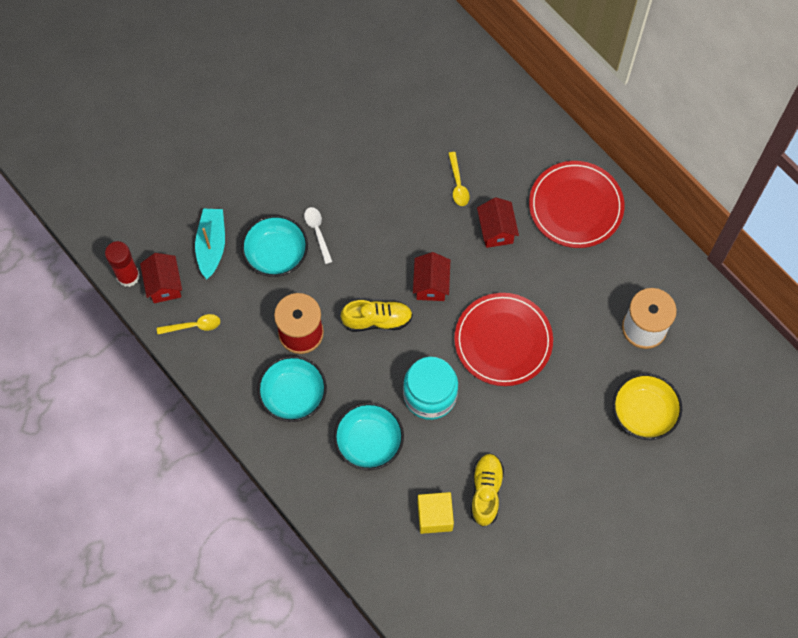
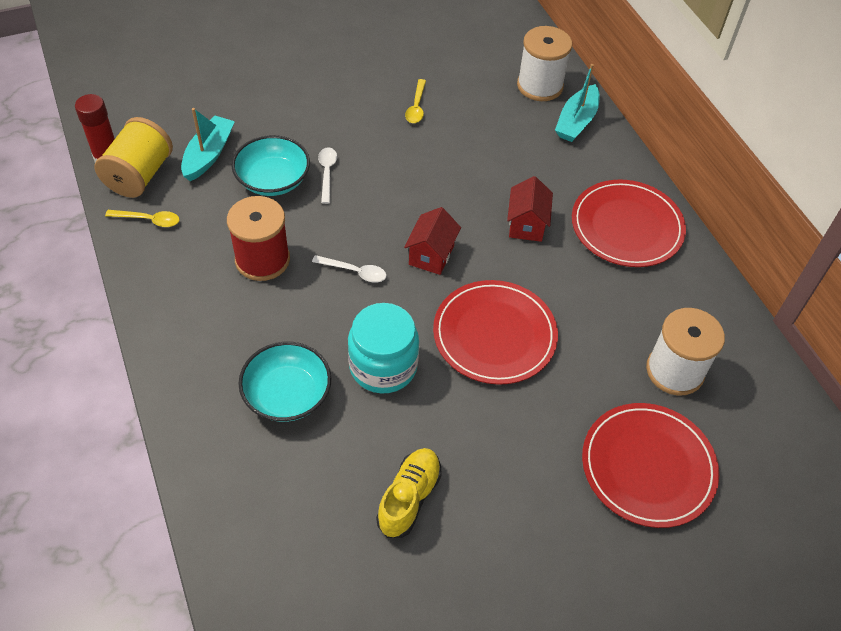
camera: 15 degrees right, 15 degrees down
(164, 285) = (139, 175): red house -> yellow spool
(293, 395) = (222, 318): turquoise bowl -> none
(377, 320) = (354, 272): yellow shoe -> white spoon
(435, 516) = (331, 507): yellow cube -> none
(458, 184) = (499, 172): yellow spoon -> yellow spoon (416, 107)
(463, 78) = (540, 86): none -> white spool
(505, 109) = (576, 121): none -> turquoise boat
(643, 412) = (648, 466): yellow bowl -> red plate

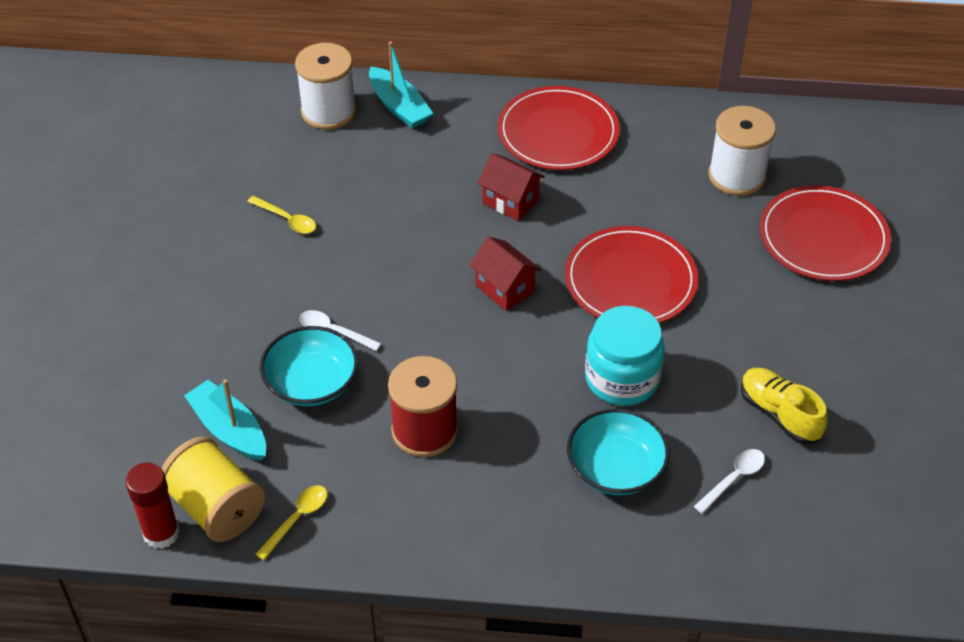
camera: 60 degrees left, 5 degrees down
(354, 272) = (489, 358): white spoon -> white spoon (733, 479)

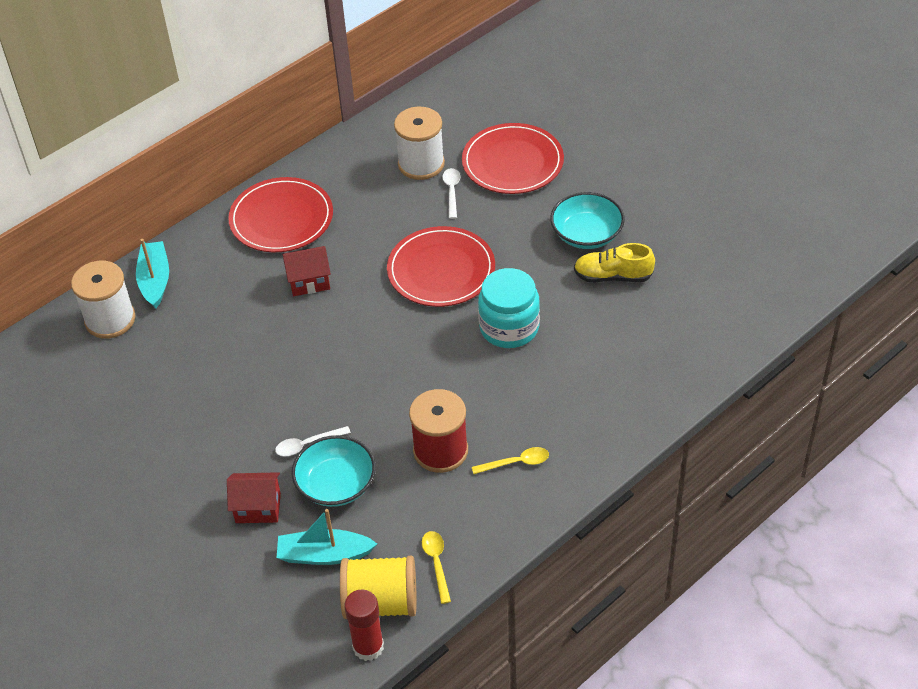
camera: 45 degrees left, 0 degrees up
(287, 220) = (180, 407): yellow spoon -> yellow spoon (516, 463)
(399, 107) = (155, 280): turquoise boat -> turquoise boat turned 105 degrees counterclockwise
(504, 288) = (376, 334): red house -> red house (258, 508)
(616, 468) = (569, 377): turquoise bowl -> turquoise bowl (586, 234)
(733, 479) = (634, 329): white spoon -> white spoon (452, 192)

